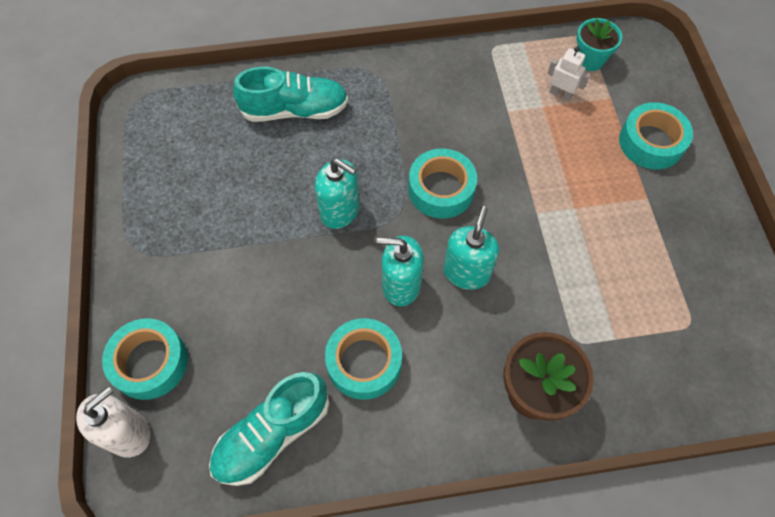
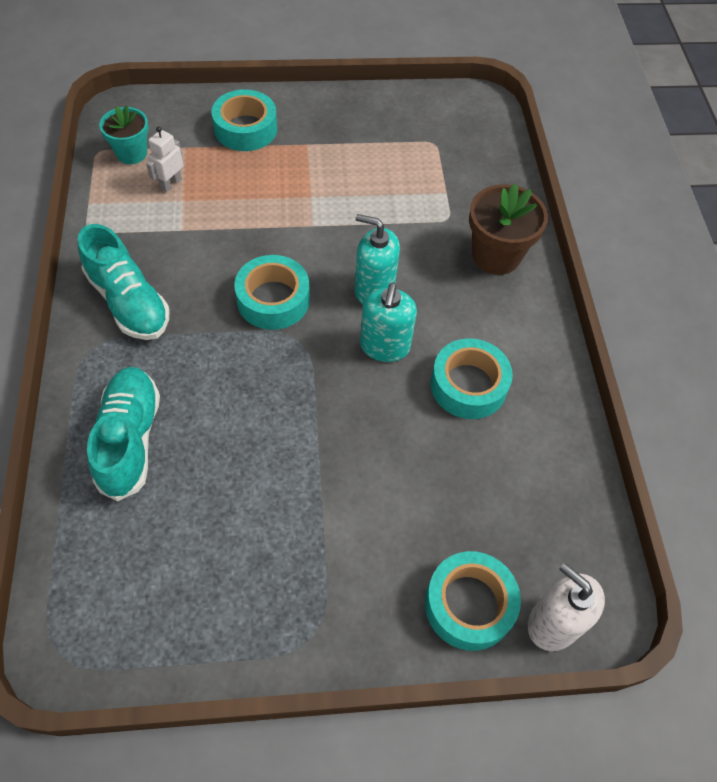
camera: 90 degrees left, 5 degrees down
(272, 434) = (545, 472): turquoise shoe -> turquoise shoe (129, 302)
(340, 211) = (287, 397): turquoise soap dispenser -> none

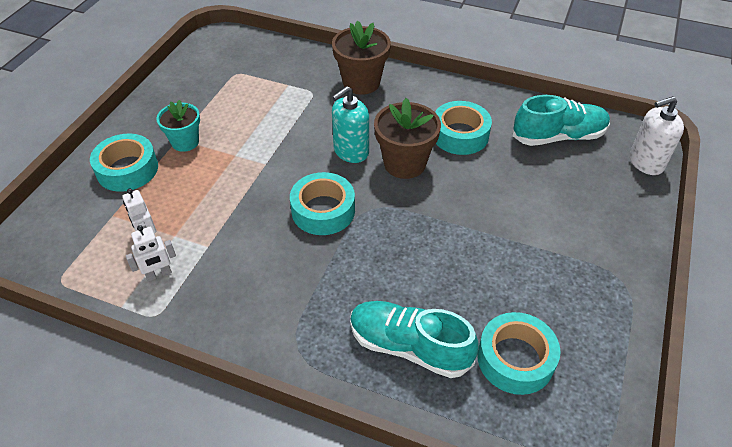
camera: 60 degrees left, 10 degrees down
(129, 302) = (262, 307): turquoise shoe -> turquoise shoe (558, 137)
(131, 153) = (86, 255): turquoise flower pot -> turquoise flower pot (185, 142)
(133, 211) = (159, 274): none -> white robot
(384, 346) = (404, 163): turquoise soap dispenser -> brown flower pot
(469, 604) = (622, 194): turquoise tape -> turquoise tape (515, 359)

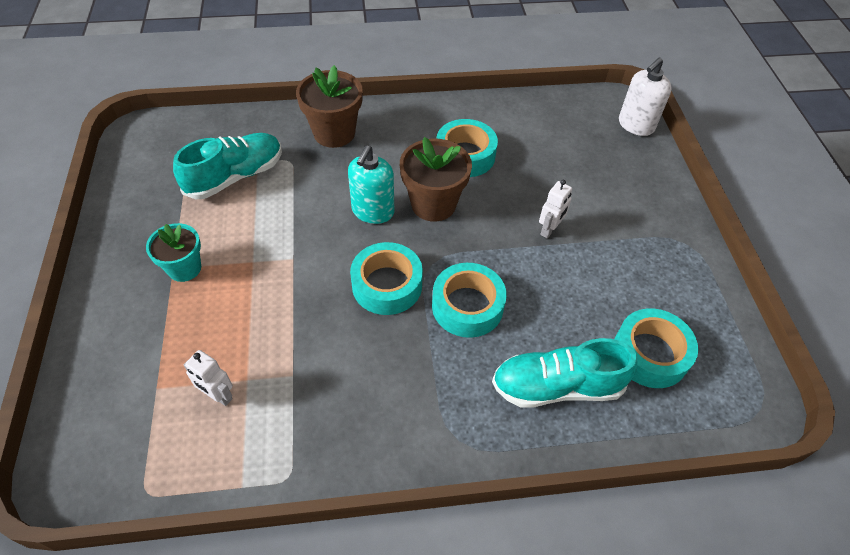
camera: 30 degrees left, 5 degrees up
(127, 169) = (136, 327): turquoise tape -> turquoise tape (467, 306)
(159, 274) = (259, 431): white robot -> white robot (549, 230)
(558, 137) = (551, 126): turquoise shoe -> turquoise shoe (235, 176)

